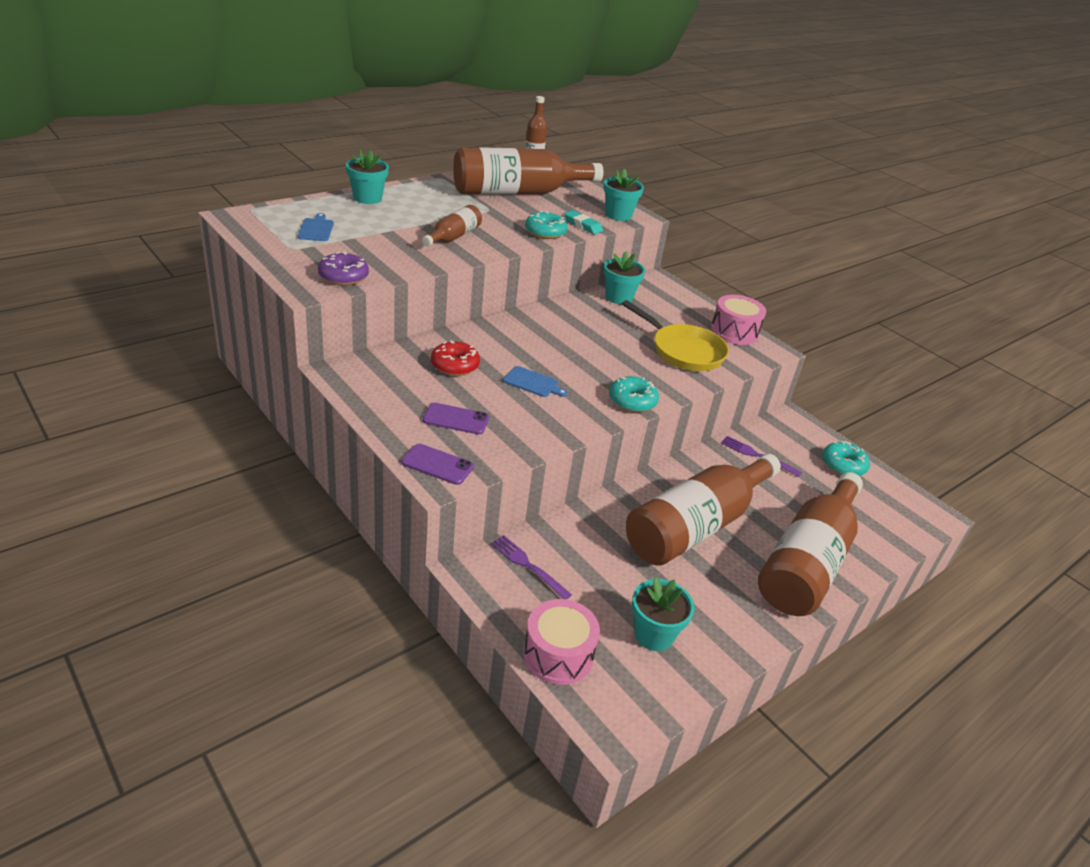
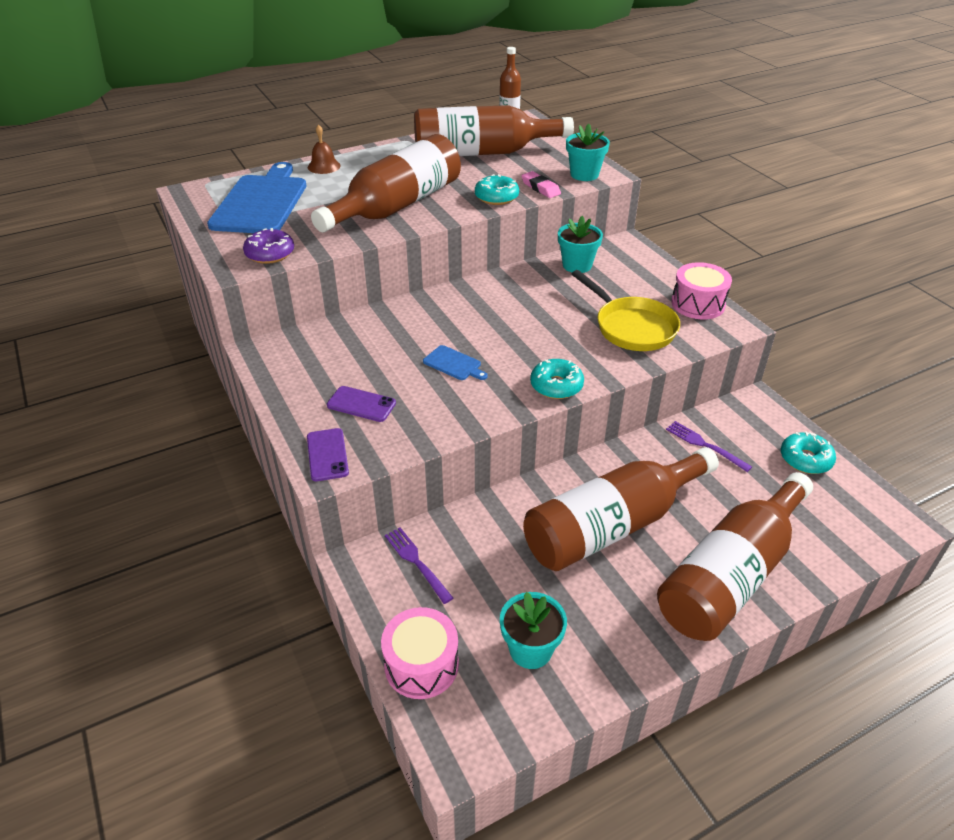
camera: 15 degrees right, 5 degrees up
(316, 229) = (261, 202): blue cutting board -> blue cutting board, size x2.39
(367, 198) = (324, 166): turquoise flower pot -> brown bell
(437, 464) = (327, 455): purple phone -> purple phone turned 45 degrees clockwise
(453, 237) = (396, 206): brown bottle -> brown bottle, size x2.07
(455, 365) = (378, 344): red donut -> none
(582, 225) = (540, 188): turquoise eraser -> pink eraser

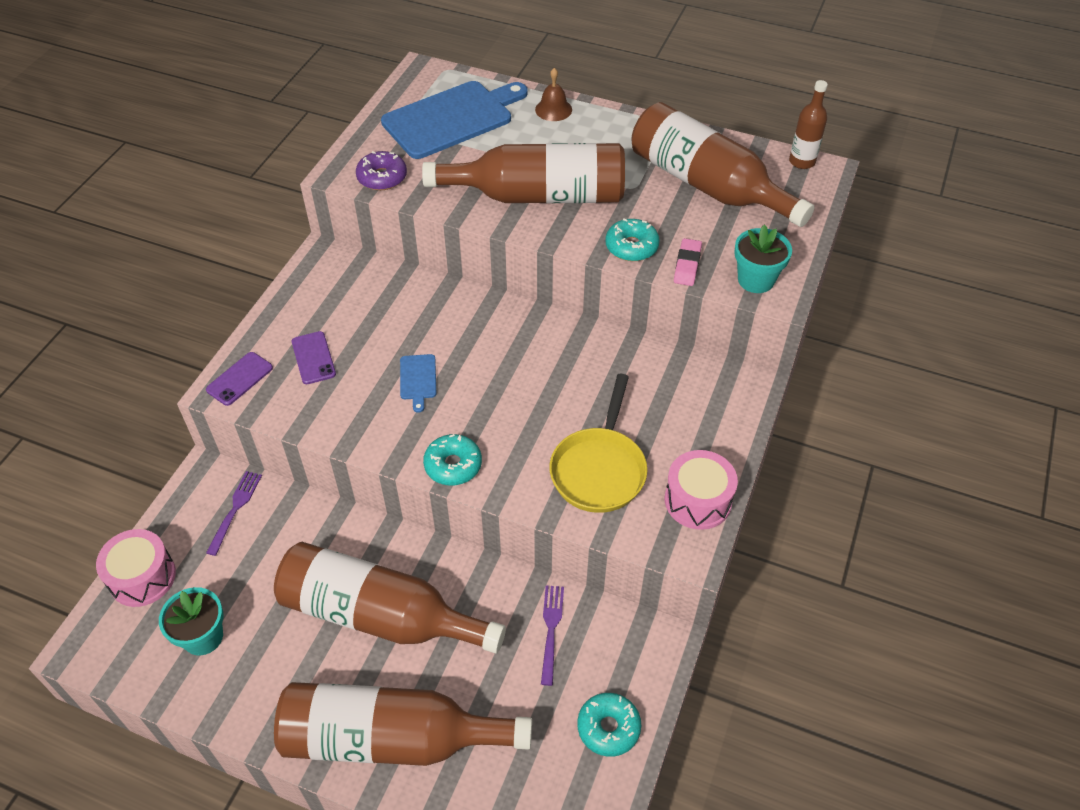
camera: 50 degrees right, 10 degrees up
(577, 265) = (663, 369): turquoise flower pot -> none

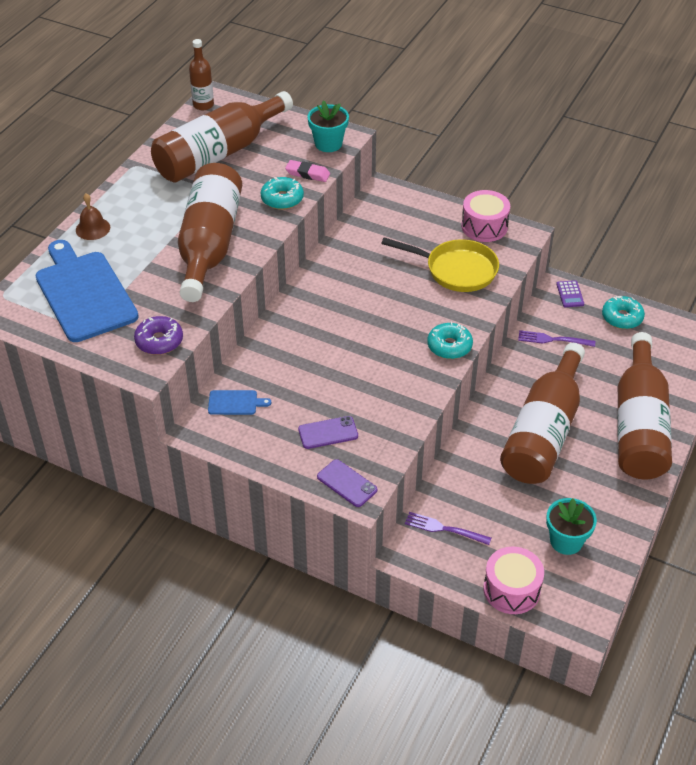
camera: 85 degrees left, 5 degrees down
(418, 379) = (360, 365): blue cutting board -> blue cutting board (235, 403)
(649, 655) = (570, 294): none -> purple calculator

